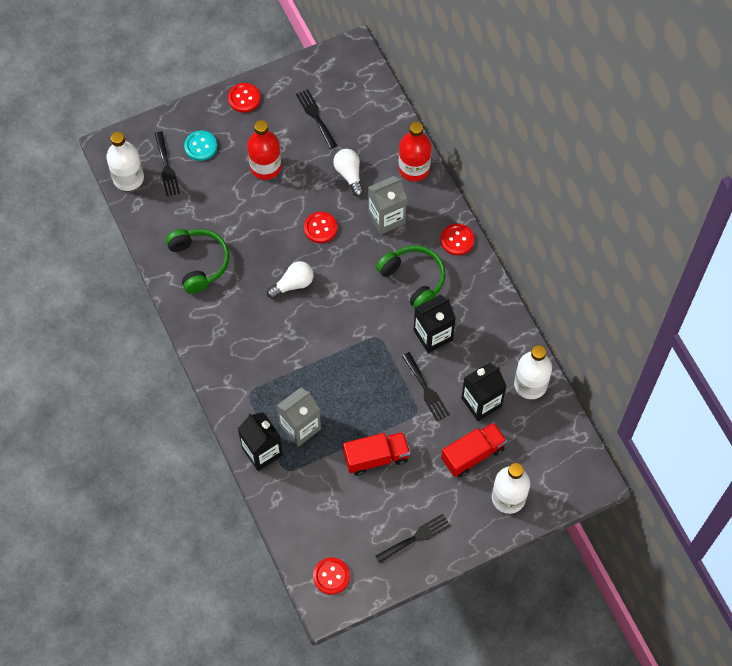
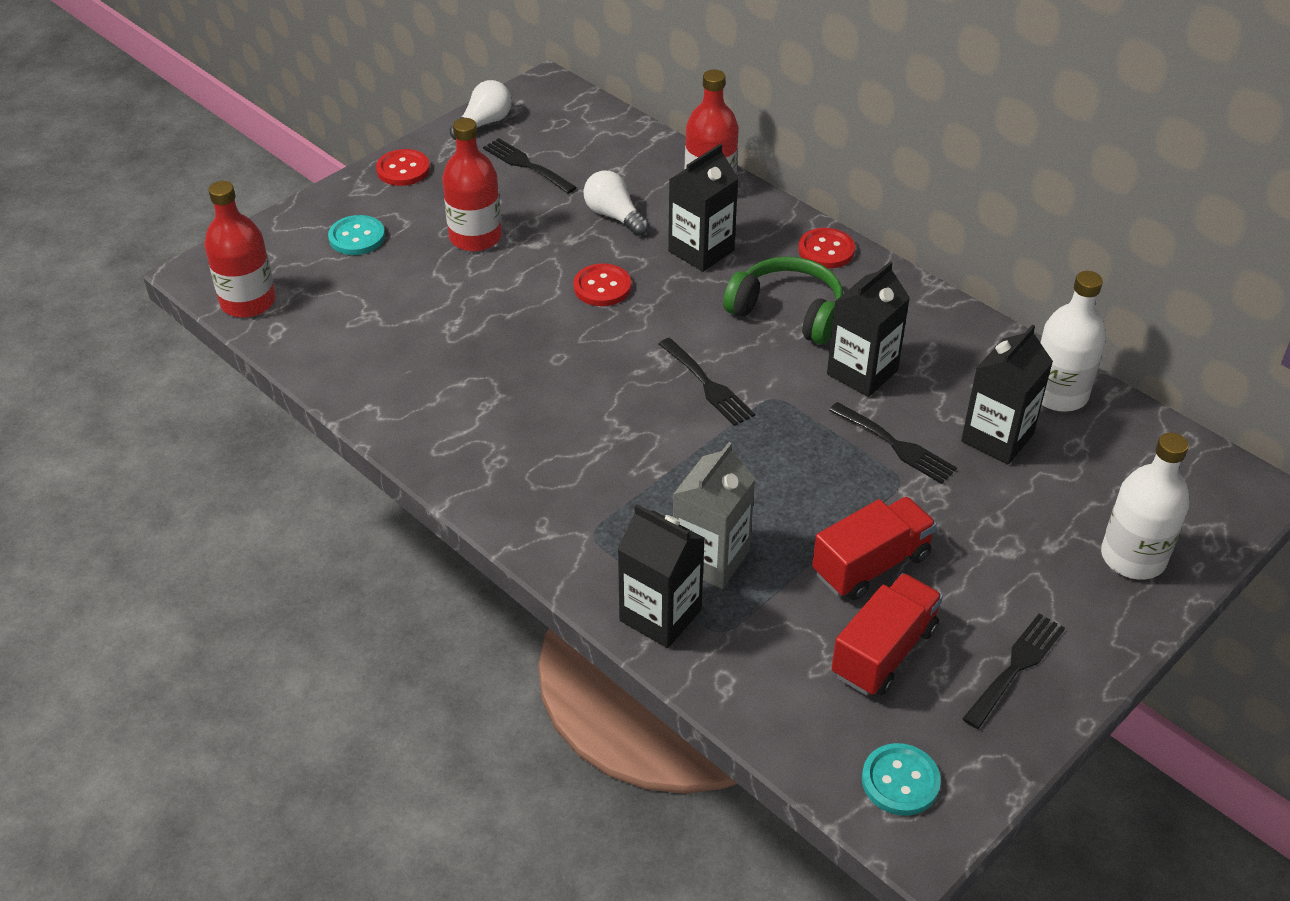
camera: 20 degrees left, 20 degrees down
(128, 178) = (248, 302): white bottle -> red bottle
(166, 167) = (309, 274): black fork -> black fork (708, 385)
(199, 262) = (417, 378): green headphones -> none
(293, 284) = (594, 366): white light bulb -> white light bulb (484, 123)
(331, 576) = (900, 781): red button -> turquoise button
(386, 218) = (701, 251): grey carton -> black carton
(473, 454) = (1032, 513): red truck -> red truck (884, 652)

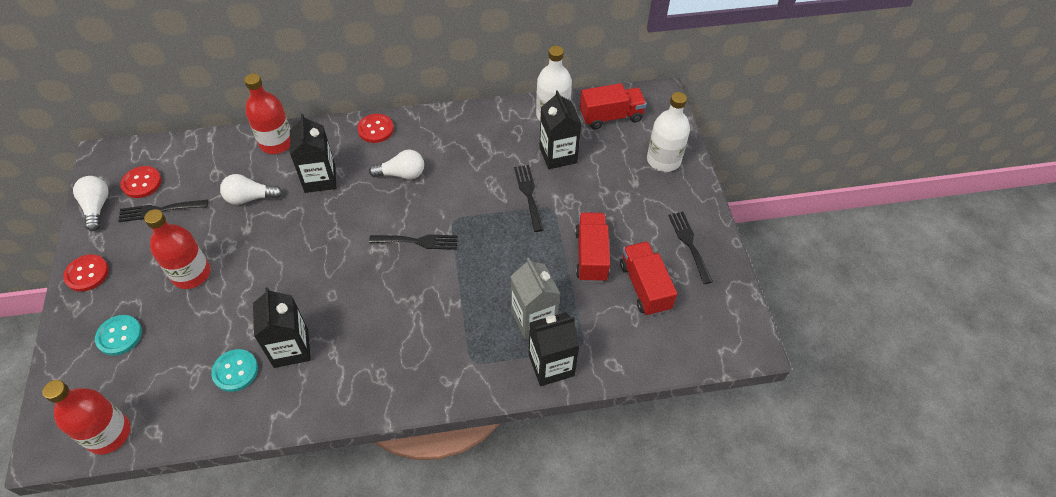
camera: 55 degrees left, 10 degrees up
(602, 287) = (299, 239): red button -> red button (142, 183)
(788, 312) = (402, 174): green headphones -> white light bulb
(862, 372) = (471, 174): black carton -> black carton (291, 348)
(896, 445) = (528, 194): black fork -> black fork turned 90 degrees counterclockwise
(900, 781) = (718, 331): turquoise button -> turquoise button (235, 371)
(1136, 456) = (611, 116): none -> red truck

